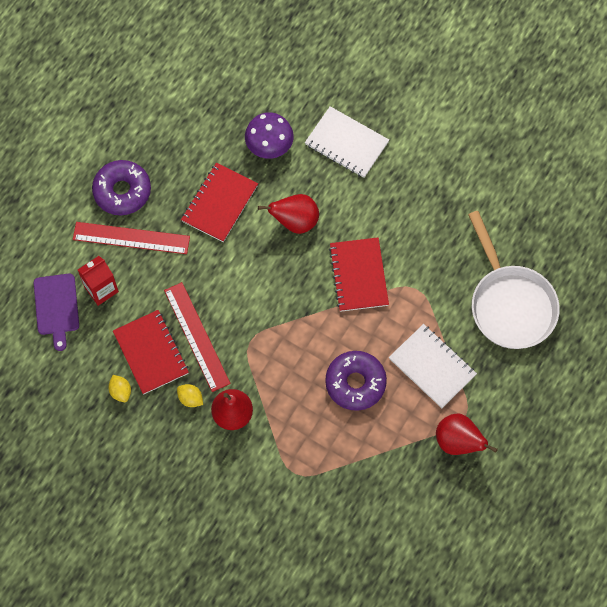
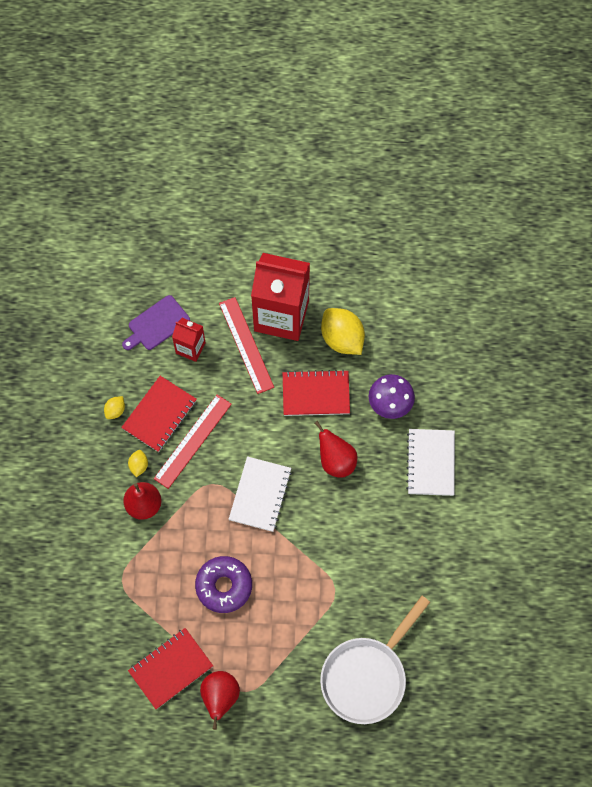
camera: 60 degrees right, 0 degrees up
(122, 191) = (281, 315): purple donut -> red carton
(180, 151) = (342, 339): none -> yellow lemon
(359, 275) = (319, 537): red notebook -> red notebook (171, 669)
(432, 367) = (273, 640): white notebook -> white notebook (260, 495)

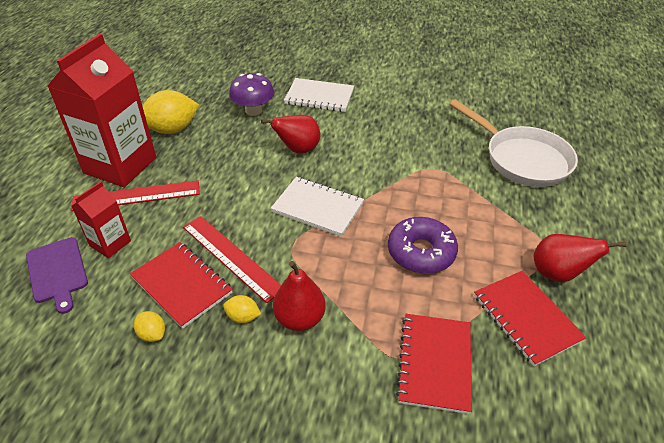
camera: 80 degrees left, 25 degrees down
(316, 394) = (221, 153): red notebook -> red notebook (435, 363)

